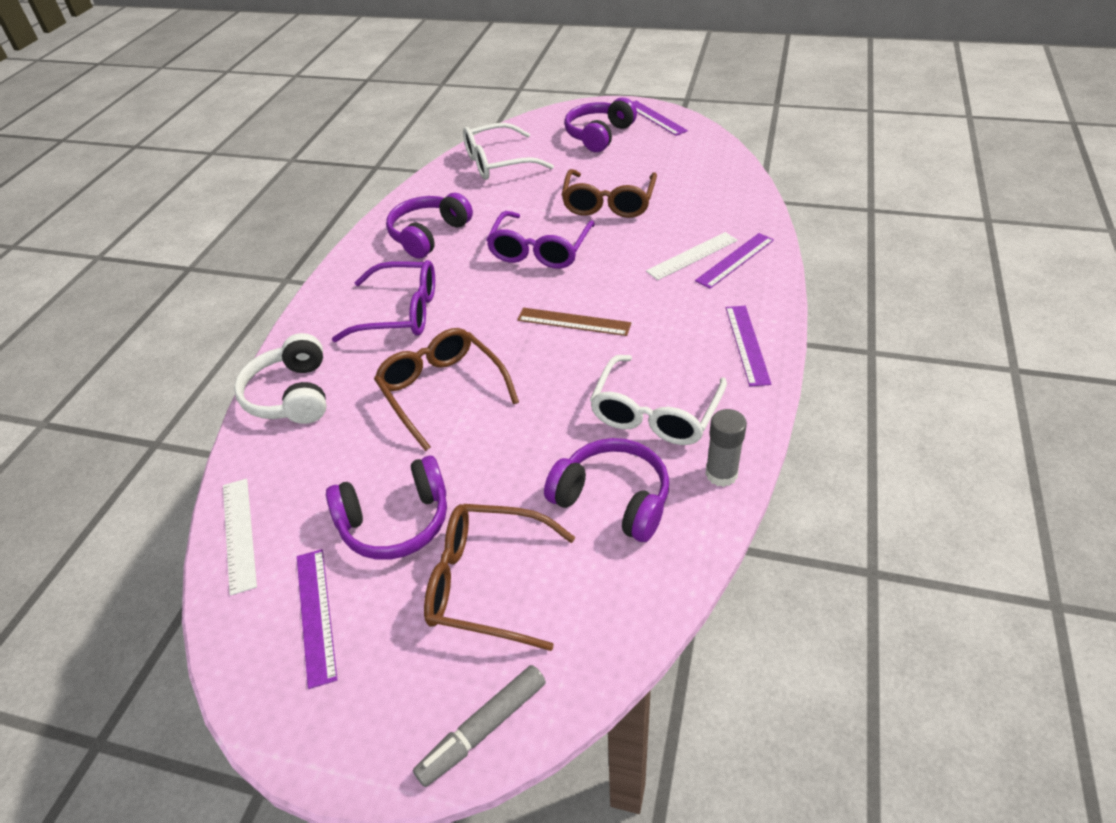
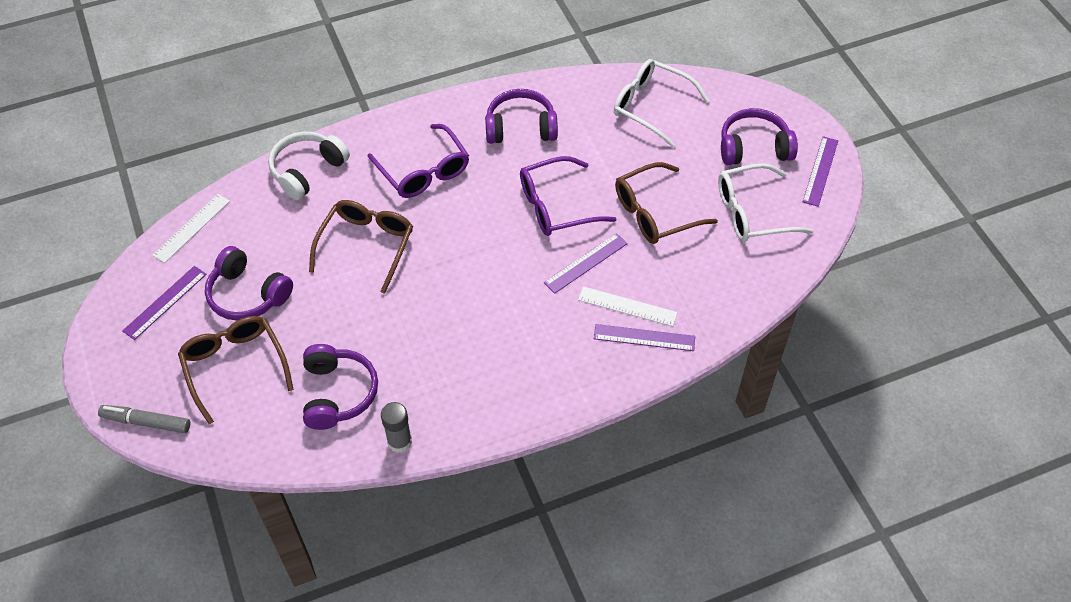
camera: 50 degrees right, 10 degrees up
(573, 322) = (489, 276): brown ruler -> none
(655, 413) = (430, 375): white glasses -> white glasses (752, 212)
(747, 344) = (543, 394): purple ruler -> purple ruler (585, 263)

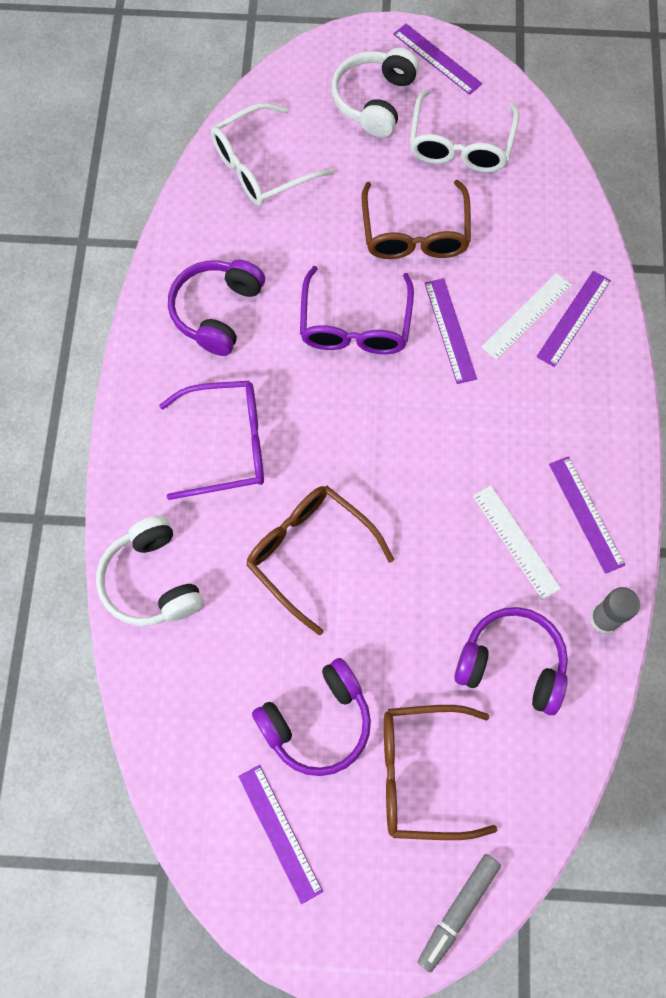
camera: 65 degrees left, 15 degrees up
(191, 228) = (171, 760): white ruler -> white ruler (515, 541)
(480, 401) = (586, 514): none -> purple ruler
(754, 147) = (374, 100): purple headphones -> white headphones

